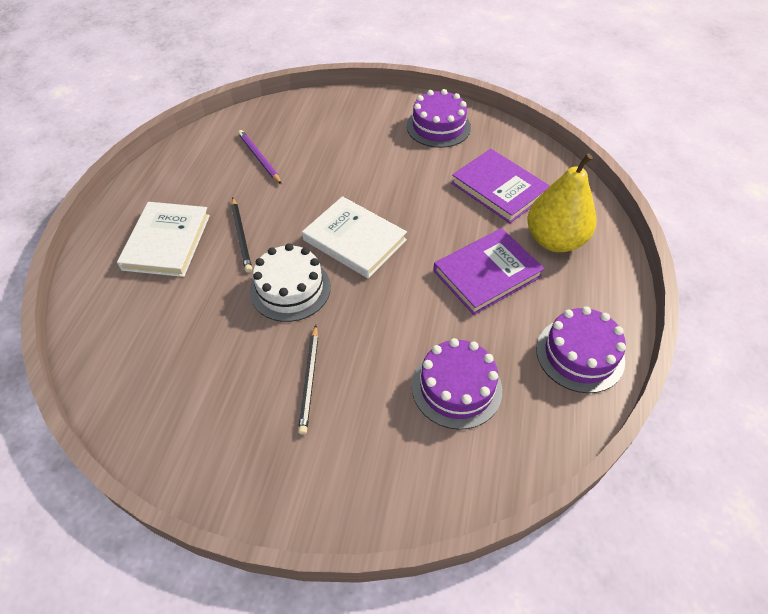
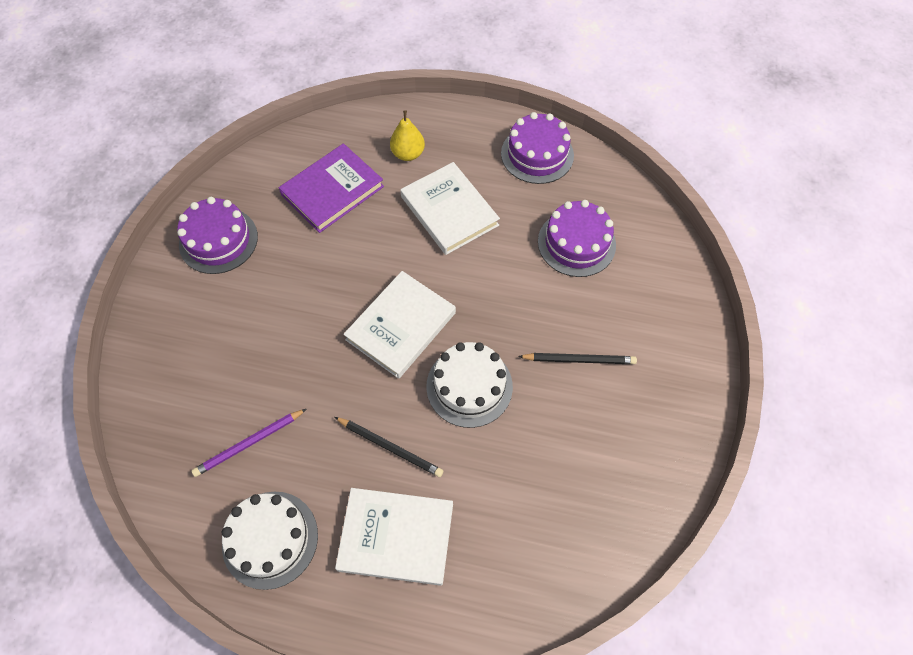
camera: 90 degrees left, 10 degrees up
(184, 174) = (270, 539): none -> white cake
(241, 236) = (390, 447): black pencil -> black pencil turned 45 degrees clockwise
(487, 274) = (449, 211): purple book -> white book
(554, 240) = (408, 154): yellow pear -> yellow pear, size x0.55

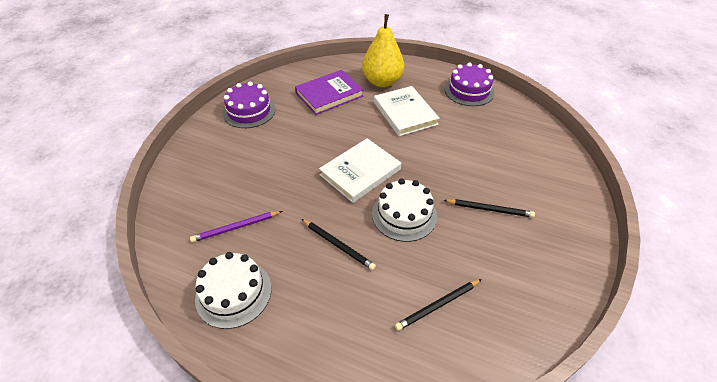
camera: 10 degrees right, 15 degrees down
(396, 537) = (330, 307): white book -> none
(408, 154) = (382, 82): yellow pear -> yellow pear, size x1.81
(526, 511) = (438, 305): none -> black pencil
(576, 243) = (492, 140): purple cake -> none

